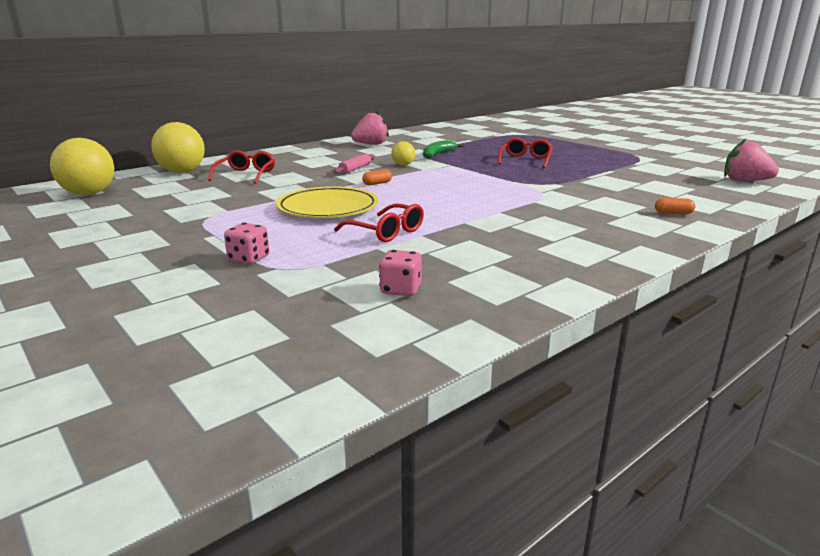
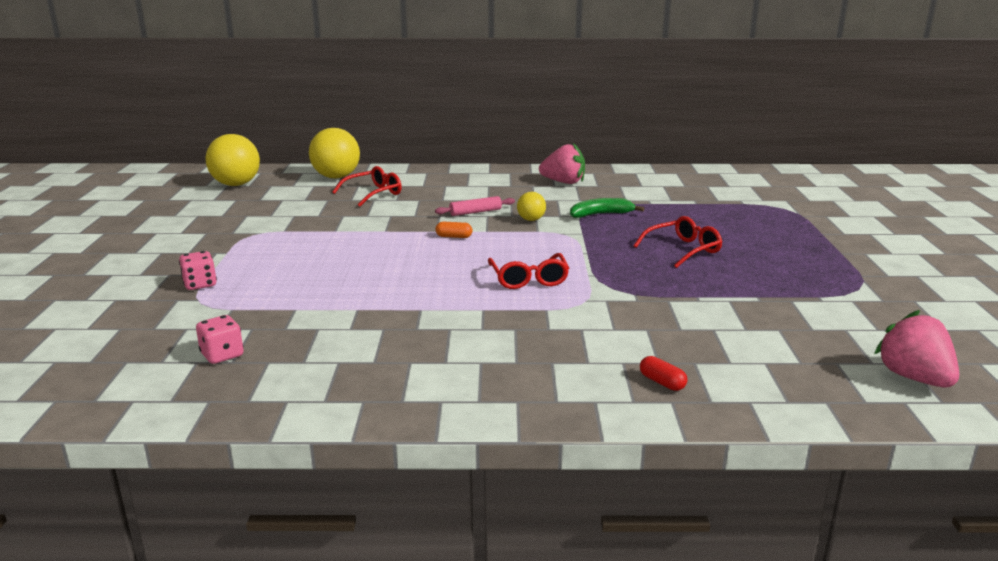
camera: 40 degrees right, 0 degrees up
(328, 208) = (353, 253): yellow plate -> none
(386, 232) = (337, 295): red glasses -> red glasses (528, 279)
(673, 213) = (662, 382): orange capsule -> red capsule

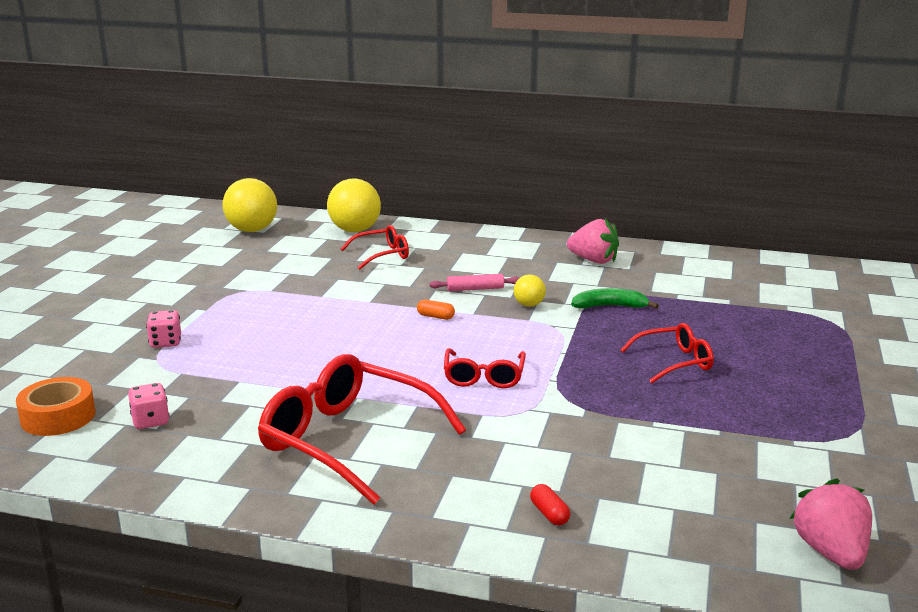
camera: 15 degrees right, 0 degrees up
(116, 364) = (58, 417): none -> orange tape
(435, 346) = (348, 440): none -> red glasses

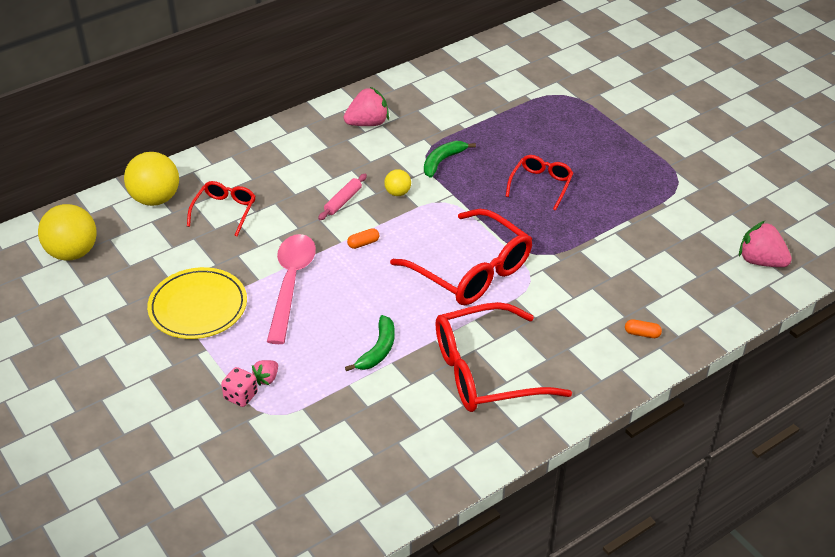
camera: 50 degrees left, 20 degrees up
(58, 417) = (300, 499): orange tape -> none
(150, 421) = (360, 453): pink dice -> none
(201, 344) = (266, 378): none -> pink strawberry
(253, 288) = (198, 307): none -> yellow plate
(303, 376) = (378, 350): none -> green banana
(334, 309) = (291, 284): none -> pink spoon
(484, 377) = (471, 271): red glasses -> red glasses, size x1.85
(549, 514) = (642, 334): red capsule -> orange capsule

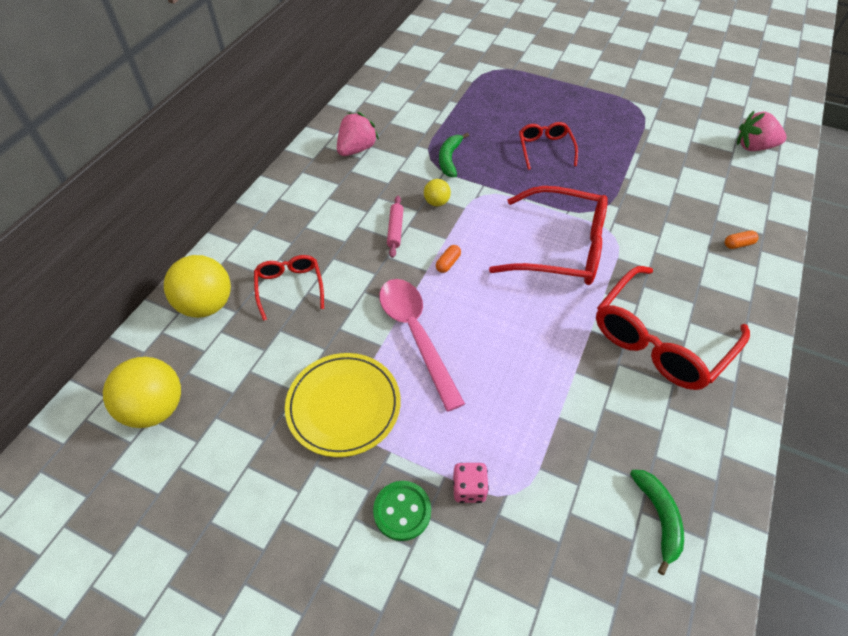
camera: 30 degrees left, 10 degrees up
(184, 387) = (402, 511): none -> green button
(266, 378) = (478, 453): pink strawberry -> none
(378, 350) = (553, 365): green banana -> green banana (658, 517)

